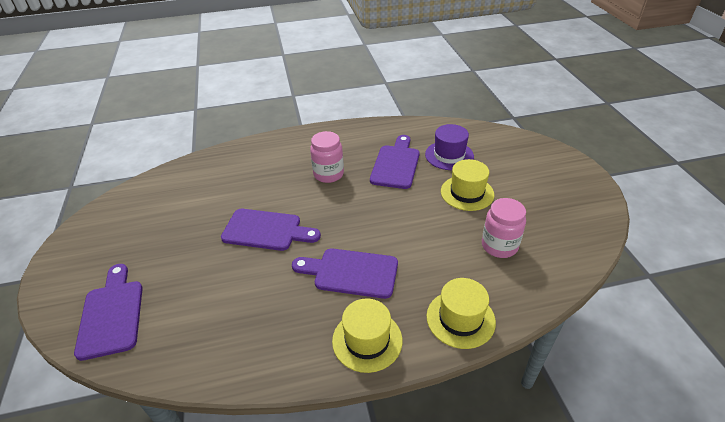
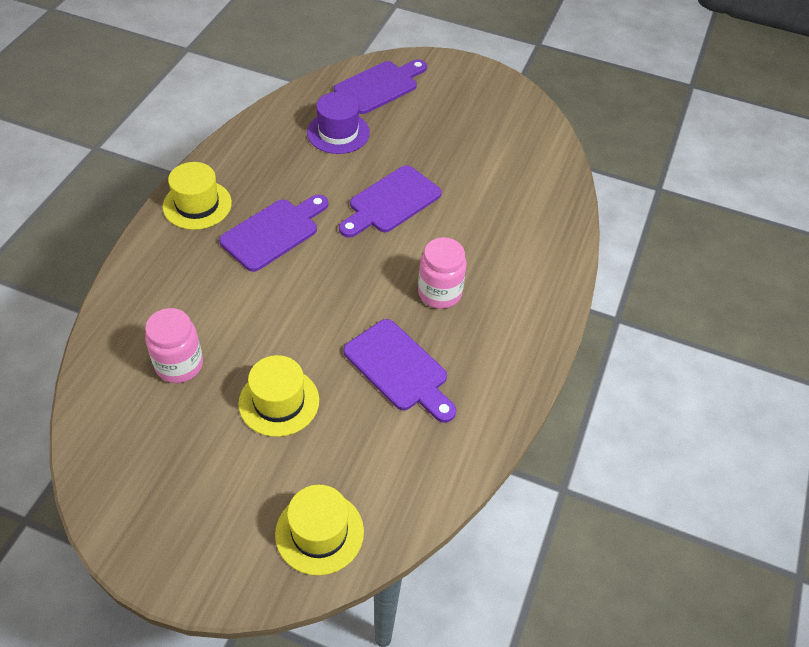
camera: 120 degrees right, 10 degrees up
(112, 314) = (379, 86): purple cutting board -> purple cutting board turned 60 degrees counterclockwise
(449, 155) = (364, 441): purple hat -> purple hat (338, 132)
(460, 319) = (146, 272): yellow hat -> yellow hat (319, 532)

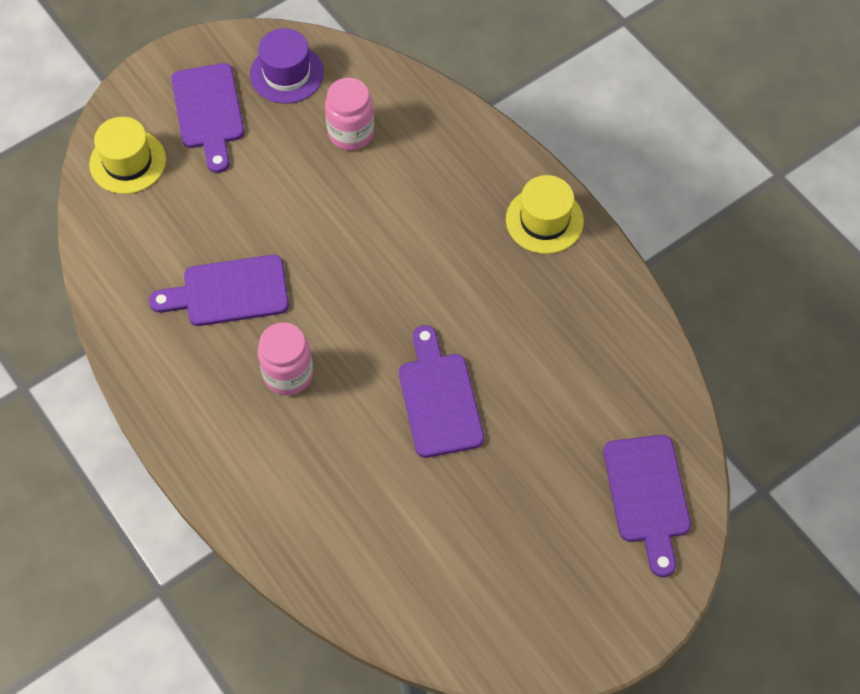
camera: 125 degrees right, 10 degrees up
(273, 232) = (463, 269): purple cutting board -> purple cutting board (209, 112)
(279, 402) = (262, 187): yellow hat -> none
(338, 132) = (584, 404): purple hat -> purple hat (287, 73)

